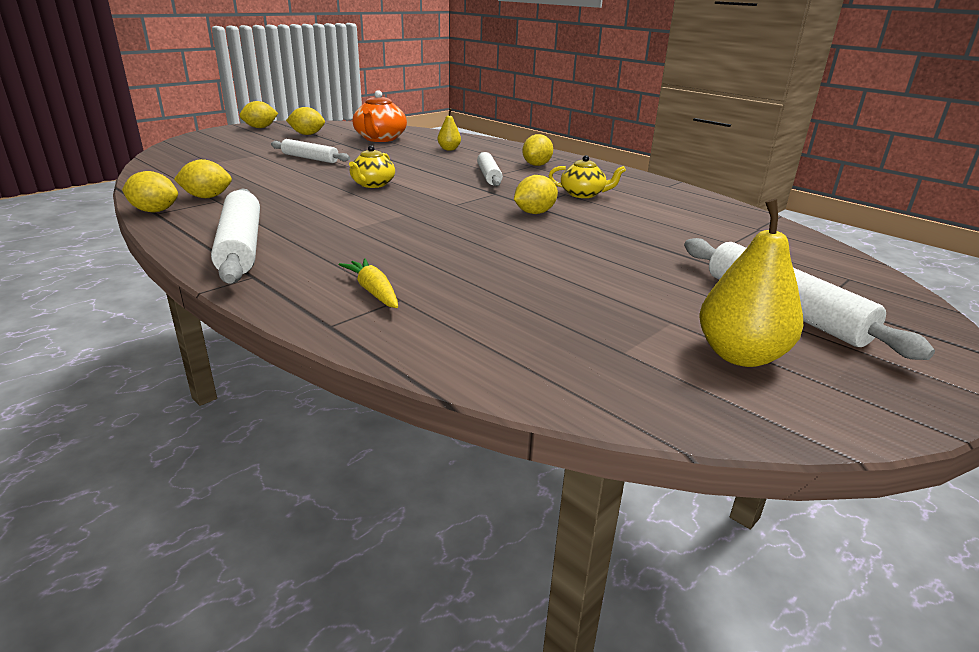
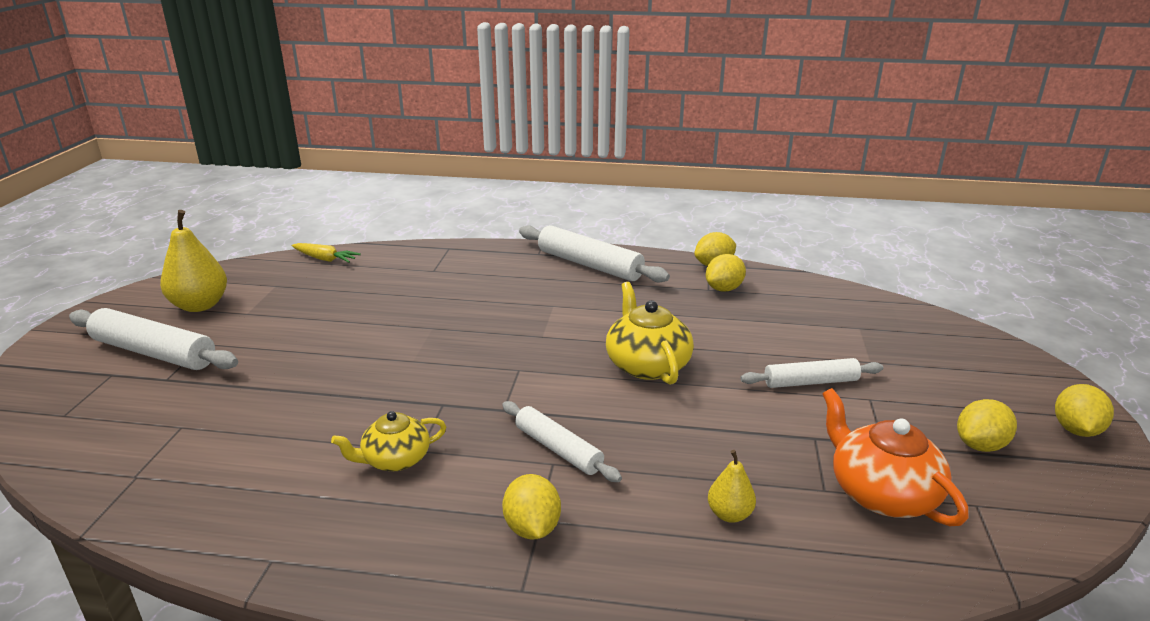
camera: 145 degrees right, 0 degrees up
(372, 184) = (647, 364): yellow teapot -> yellow teapot, size x1.52
(373, 291) = (455, 269): yellow carrot -> yellow carrot (325, 259)
(534, 213) = (425, 390): yellow lemon -> none

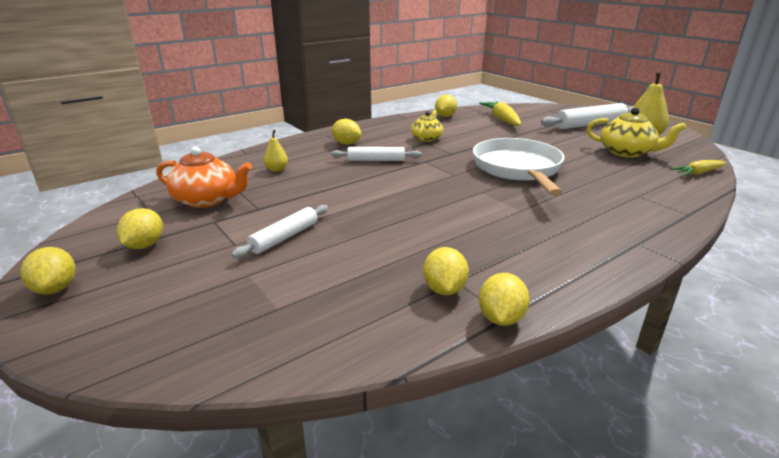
camera: 135 degrees right, 0 degrees up
(186, 436) = (502, 119): none -> yellow carrot
(213, 512) = (445, 116): none -> yellow lemon
(440, 340) = (518, 169): none -> white pan
(589, 265) = (582, 253): white rolling pin -> none
(647, 364) = (398, 203): yellow teapot -> yellow teapot (627, 152)

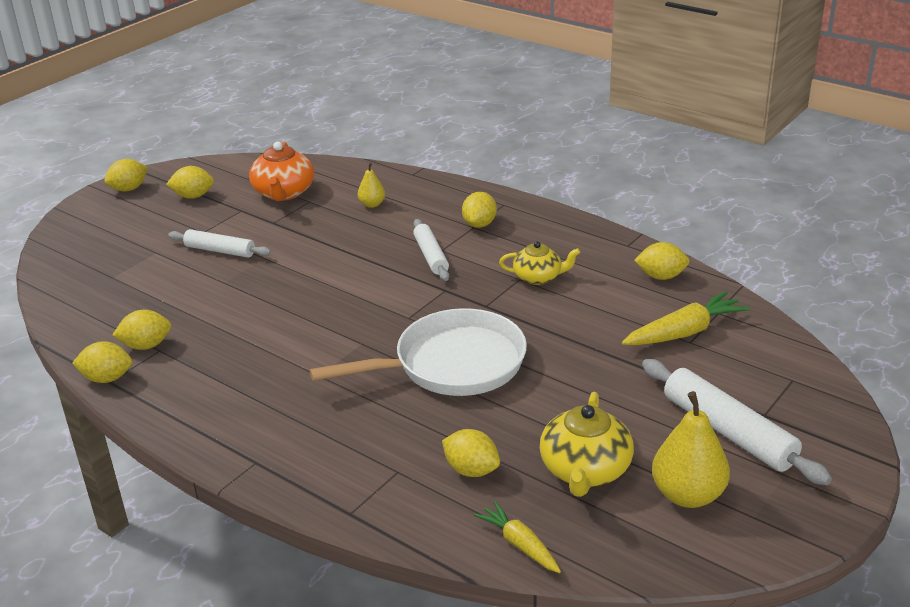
camera: 75 degrees right, 5 degrees up
(632, 176) = (471, 470): none -> yellow lemon

